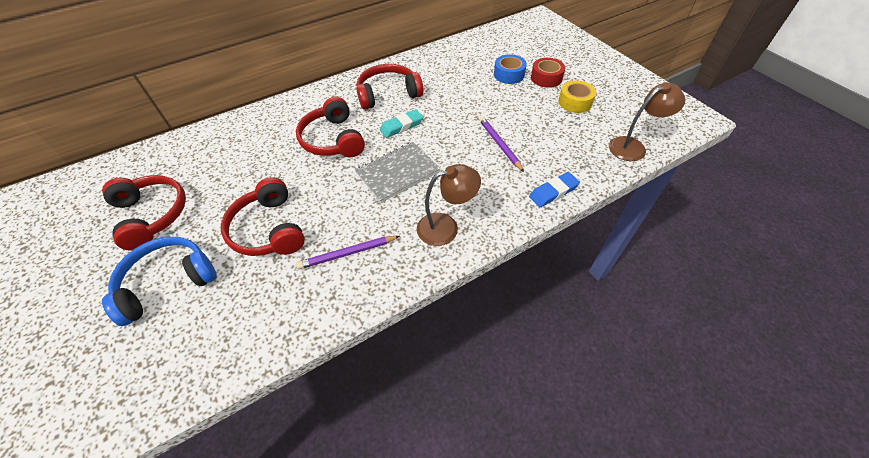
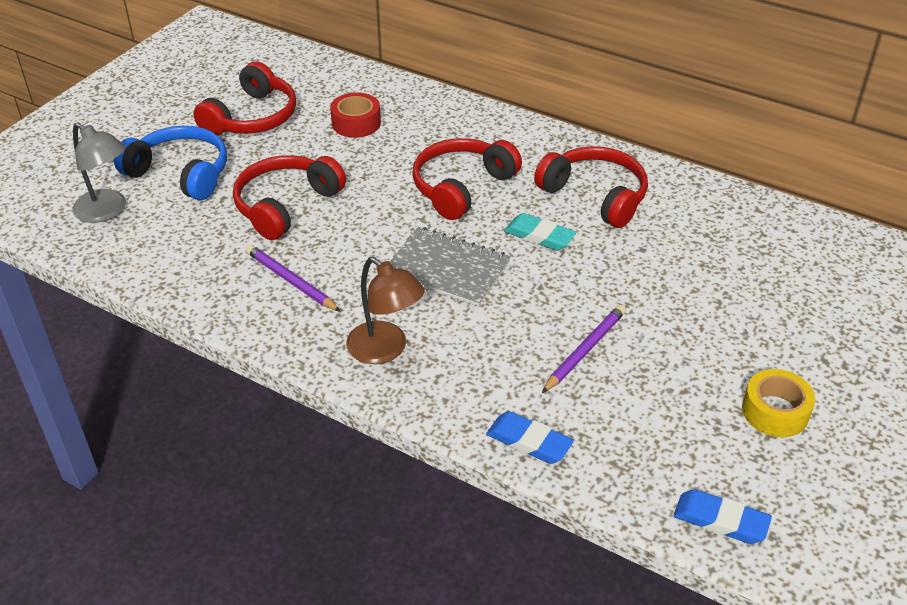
camera: 60 degrees right, 10 degrees down
(160, 353) = (107, 211): none -> grey lamp
(509, 74) = (771, 305): blue tape -> none
(546, 78) = (809, 355): red tape -> red tape (356, 123)
(633, 146) = (720, 521): brown lamp -> blue eraser

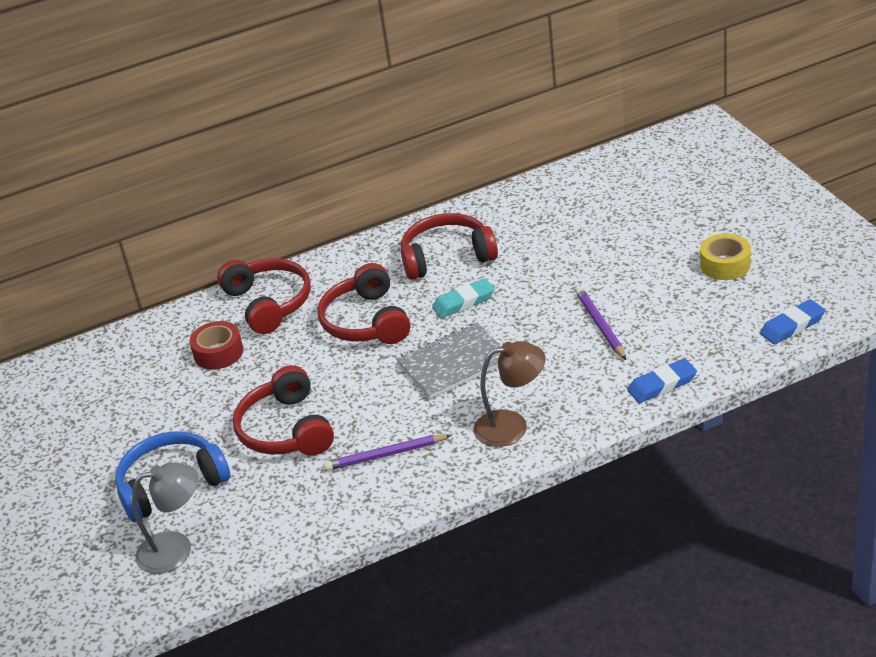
camera: 50 degrees left, 5 degrees down
(252, 117) = (138, 415): red headphones -> red headphones (269, 303)

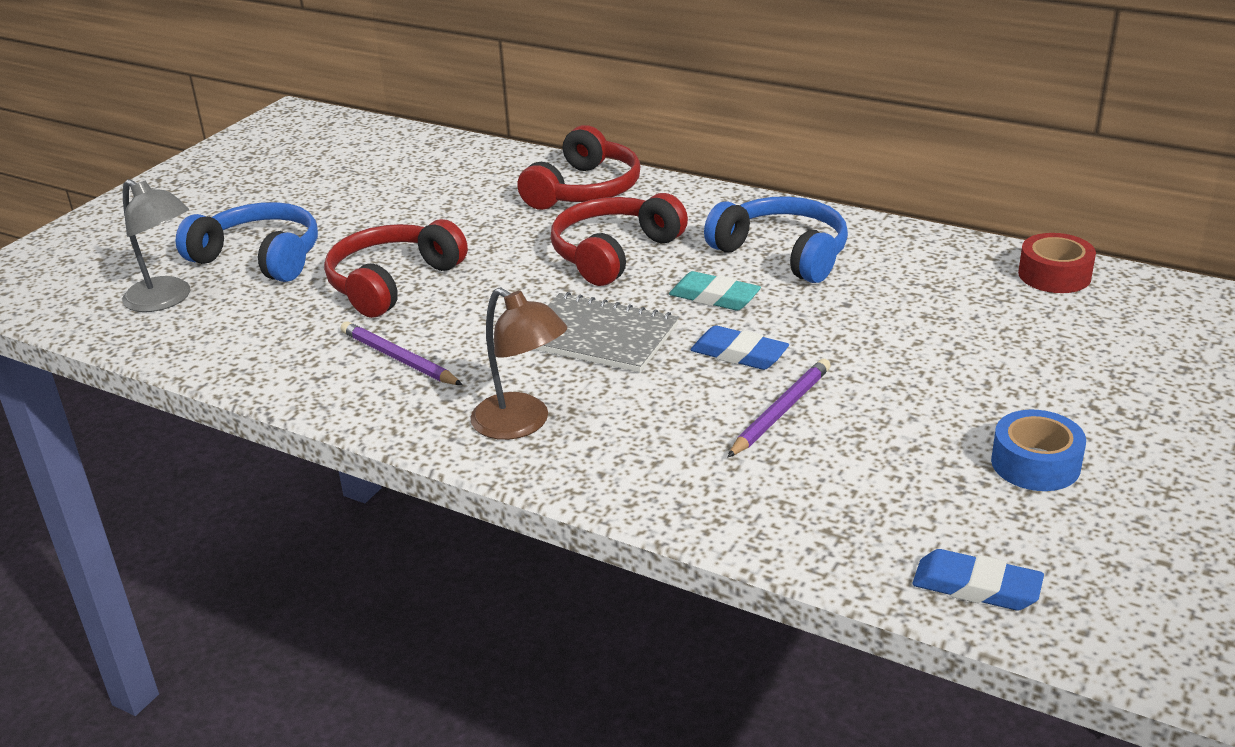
camera: 50 degrees right, 5 degrees down
(218, 353) = (480, 197): red tape -> red tape (1054, 275)
(447, 257) = (783, 253): red headphones -> blue headphones
(662, 385) = (713, 513): blue eraser -> blue eraser (739, 354)
(725, 264) = (1035, 464): yellow tape -> blue tape

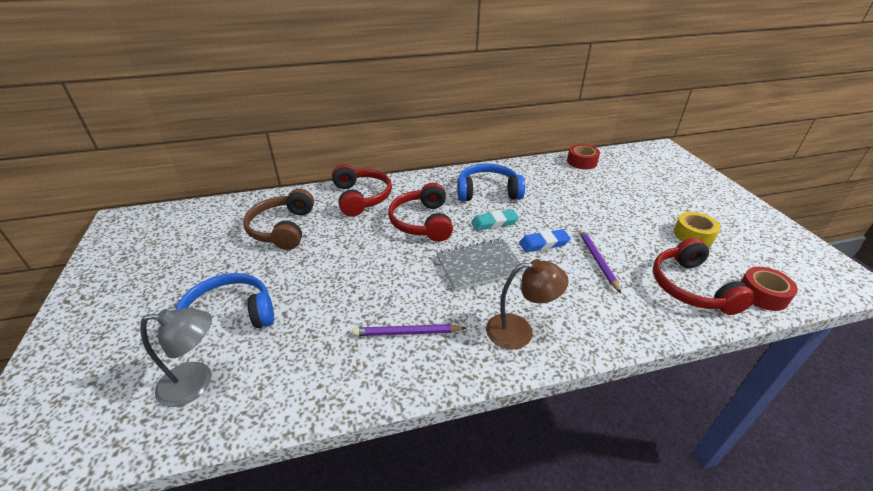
camera: 45 degrees left, 5 degrees up
(392, 282) = (336, 291): red headphones -> red headphones (691, 287)
(435, 190) = (283, 229): none -> brown headphones
(976, 587) = (762, 294): blue eraser -> red tape
(1035, 464) = (693, 235): blue tape -> yellow tape

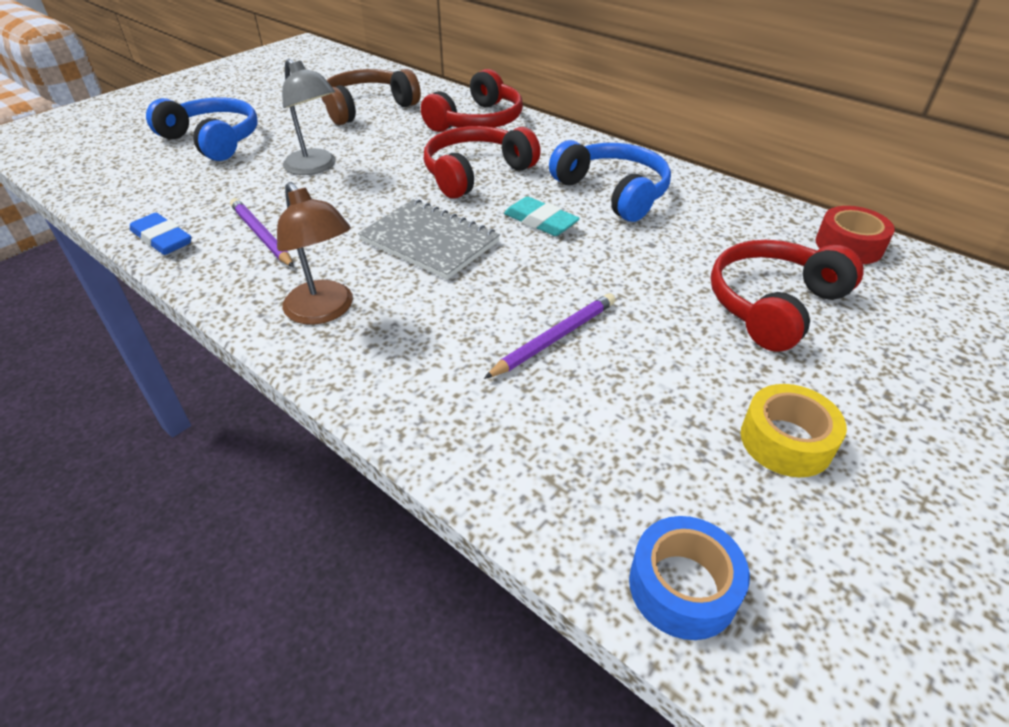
camera: 55 degrees right, 5 degrees up
(196, 383) = (126, 162): grey lamp -> grey lamp (315, 167)
(544, 244) = (540, 276): blue eraser -> blue eraser (162, 239)
(691, 287) = (594, 466): red headphones -> red headphones (773, 305)
(762, 294) = (682, 586): red tape -> blue tape

